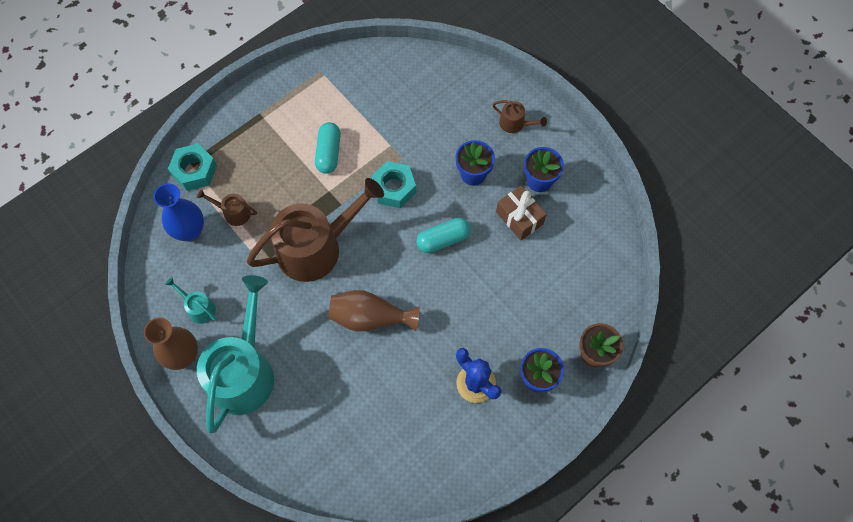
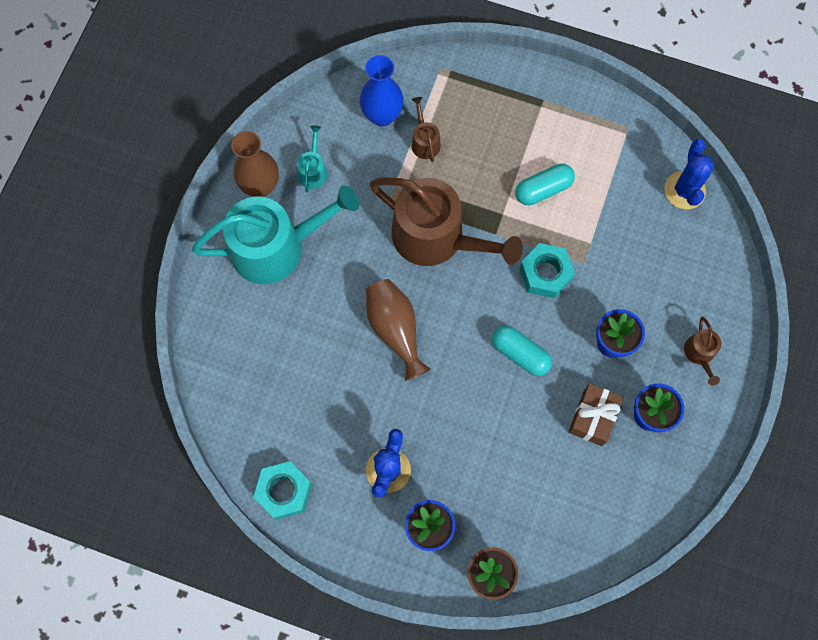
camera: 60 degrees right, 5 degrees up
(194, 171) = (445, 81): turquoise nut -> turquoise nut (284, 491)
(391, 64) = (684, 190): none -> blue cactus

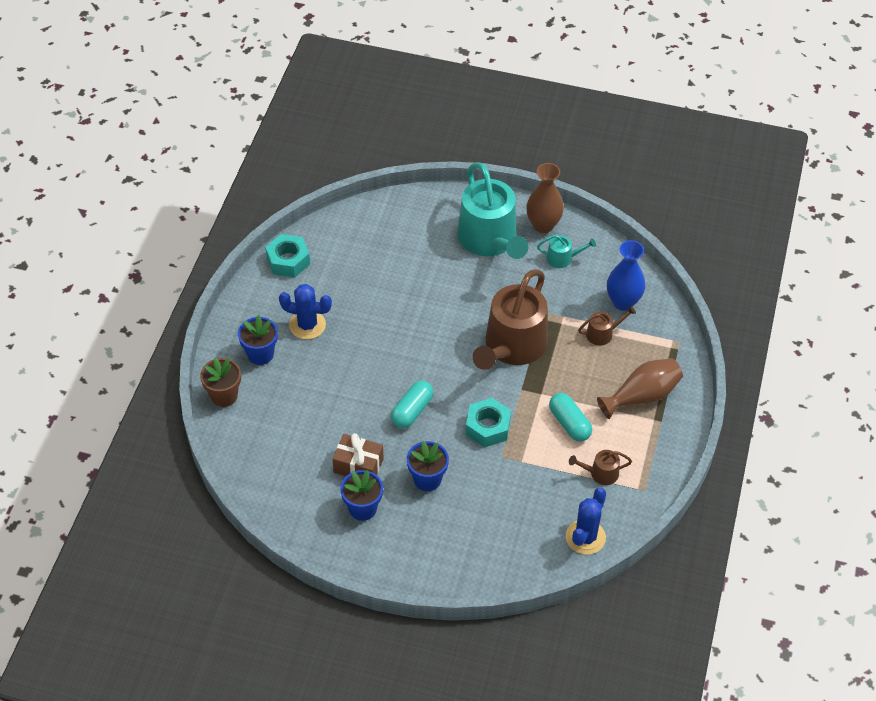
camera: 85 degrees right, 20 degrees down
(395, 330) = (426, 323): brown vase -> brown vase (642, 396)
(684, 190) = (585, 537): blue cactus -> blue cactus turned 60 degrees counterclockwise
(700, 354) = (423, 549): brown watering can -> brown watering can (600, 473)

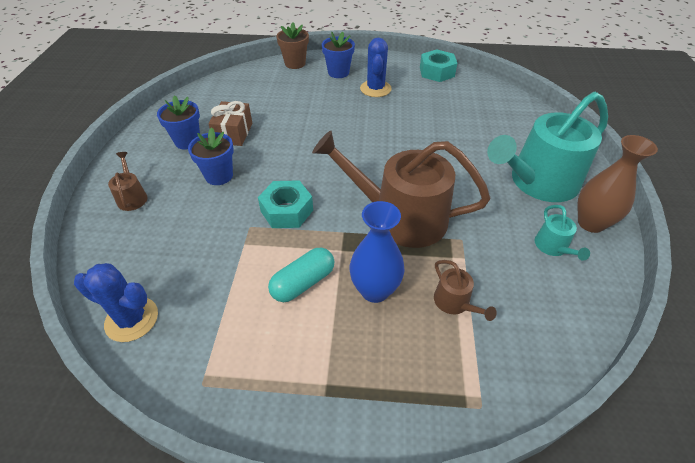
camera: 80 degrees right, 5 degrees down
(412, 411) = (298, 156): turquoise capsule -> none
(600, 473) = (229, 325): brown watering can -> brown watering can (132, 197)
(623, 302) = (519, 321): blue vase -> blue vase (374, 290)
(642, 396) = (364, 363): brown vase -> none

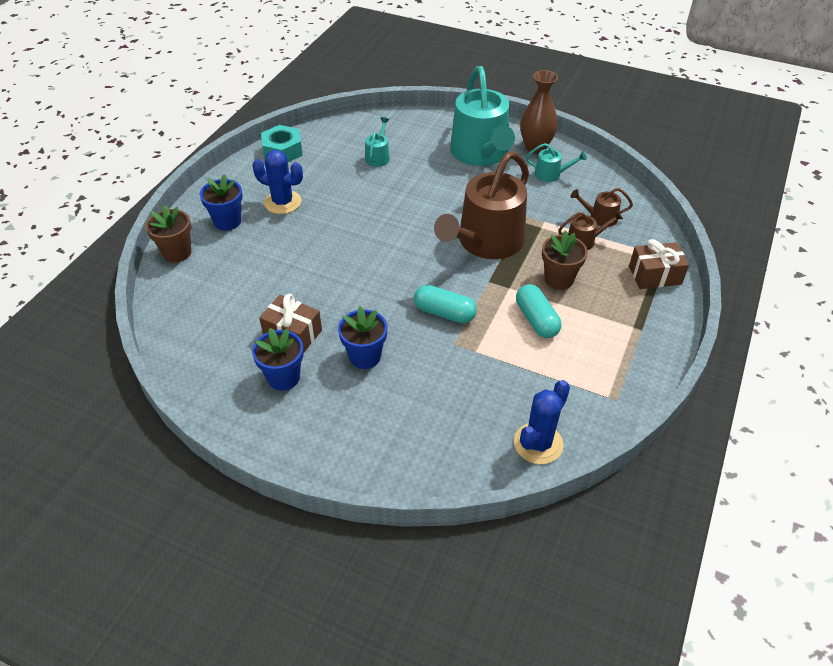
camera: 70 degrees left, 0 degrees up
(132, 197) = (362, 437): brown watering can -> brown watering can (600, 217)
(287, 211) = (444, 313): turquoise nut -> turquoise capsule
(374, 290) = (558, 279): blue vase -> brown flower pot
(434, 396) = (655, 275): none -> brown gift
(472, 119) = (378, 156): none -> turquoise watering can

